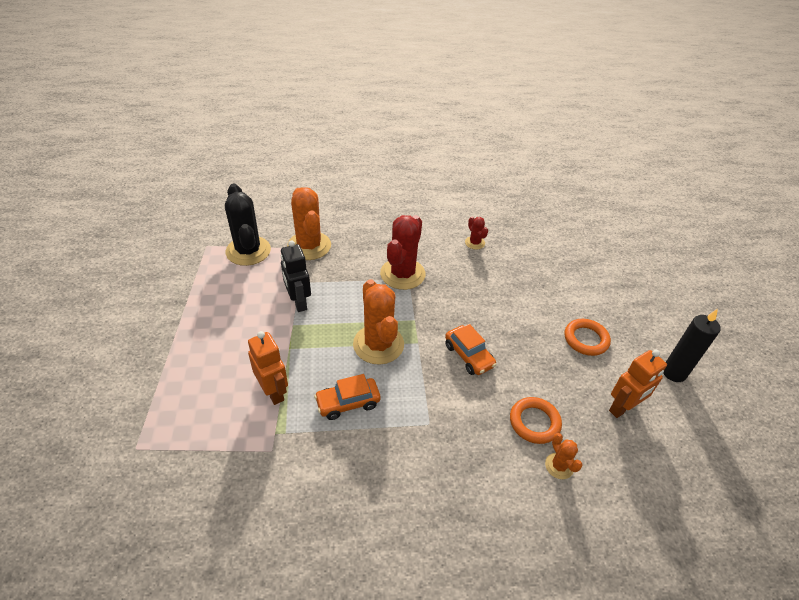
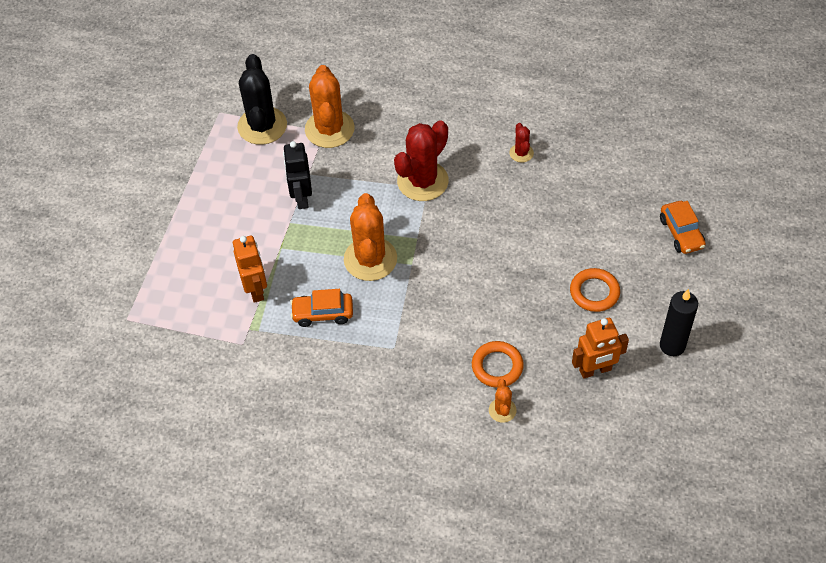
camera: 20 degrees right, 10 degrees up
(469, 355) = (459, 287): orange car -> orange car (681, 233)

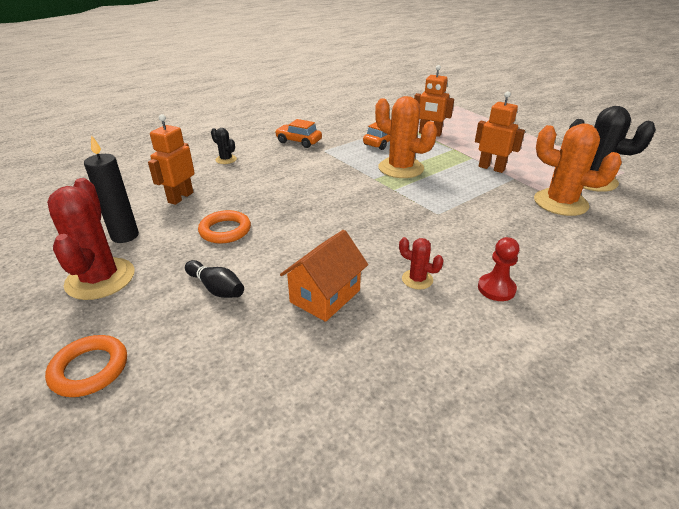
camera: 130 degrees right, 20 degrees down
(301, 198) = (491, 168): black robot -> orange robot
(422, 181) = (448, 215): red cactus -> red cactus (100, 279)
(488, 115) = (496, 288): none -> red pawn
(497, 366) = (252, 170): orange ring -> orange ring (89, 369)
(502, 410) = (226, 159): orange cactus -> black cactus
(587, 183) = (325, 296): none -> orange house
(644, 238) = (216, 288): none -> black bowling pin
(681, 233) = (179, 316): orange car -> orange car (298, 141)

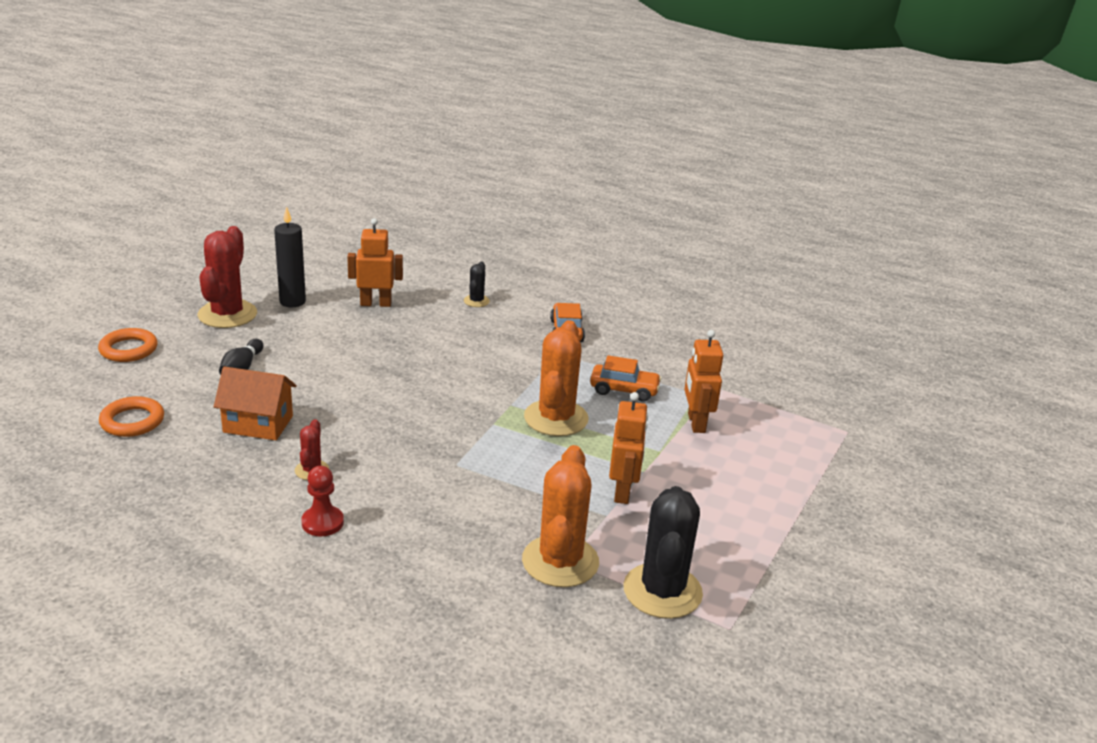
camera: 60 degrees right, 5 degrees down
(100, 279) = (227, 314): red cactus -> red cactus turned 45 degrees counterclockwise
(225, 230) = (332, 345): orange ring -> orange ring (132, 421)

